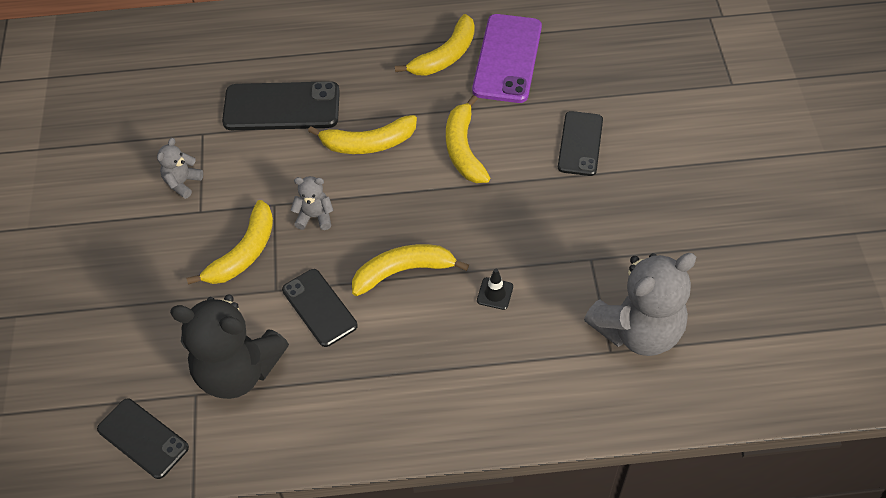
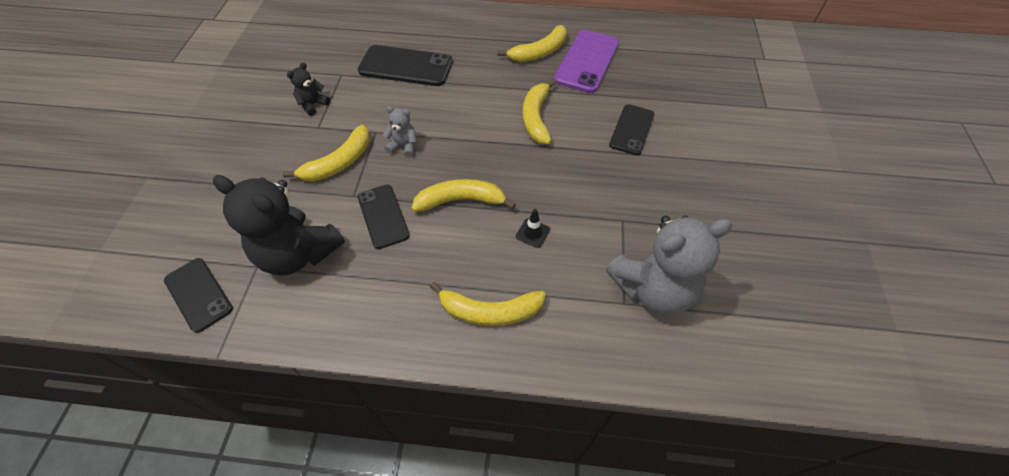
camera: 10 degrees right, 0 degrees up
(182, 182) = (313, 105): grey teddy bear -> black teddy bear
(368, 143) = (463, 101): yellow banana -> yellow banana (490, 311)

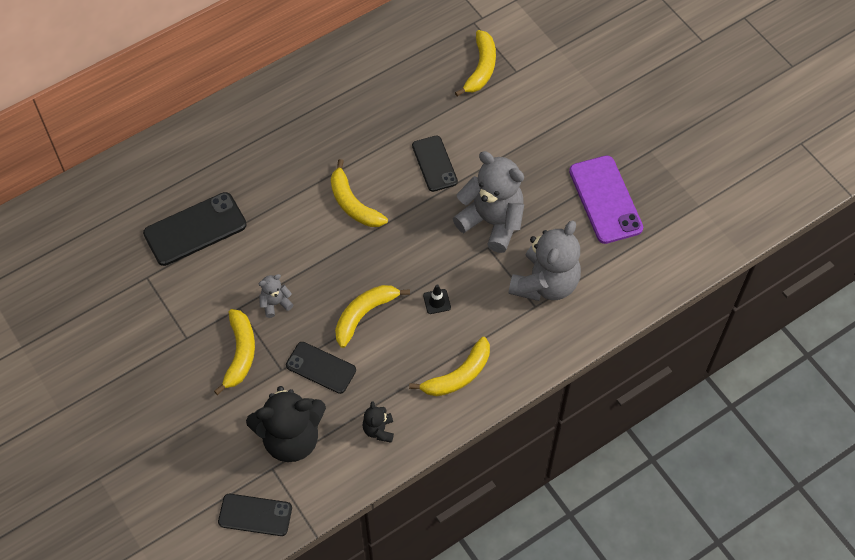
camera: 40 degrees left, 5 degrees up
(313, 105) = (157, 322): black teddy bear -> black teddy bear (379, 430)
(539, 52) = (296, 134): yellow banana -> yellow banana (481, 68)
(587, 61) = (344, 117): purple phone -> purple phone (605, 199)
(645, 202) = (492, 222): none -> grey teddy bear

